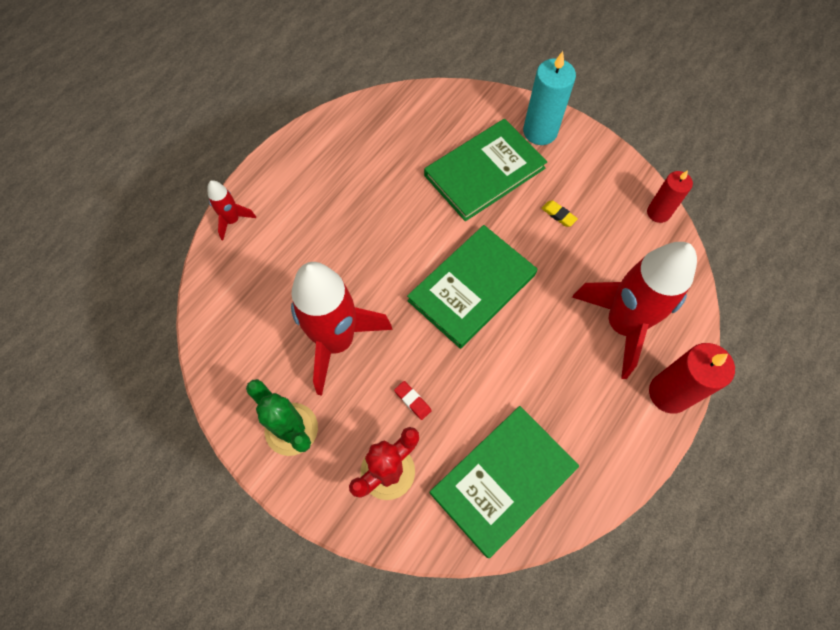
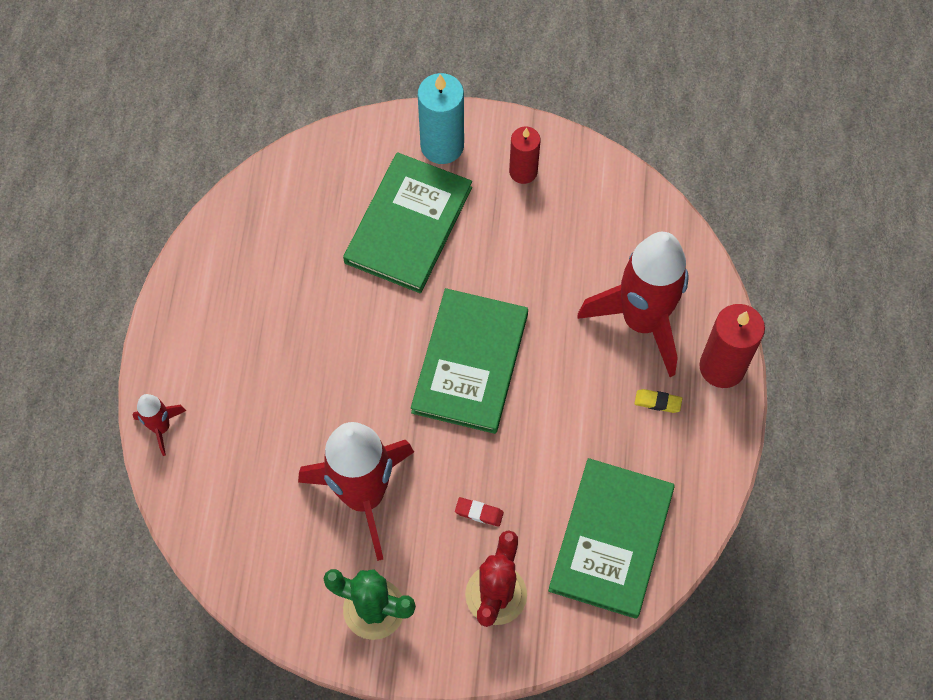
camera: 30 degrees left, 0 degrees up
(558, 215) = (515, 234): yellow eraser -> yellow eraser (657, 402)
(658, 213) = (616, 178): red candle -> red candle (523, 171)

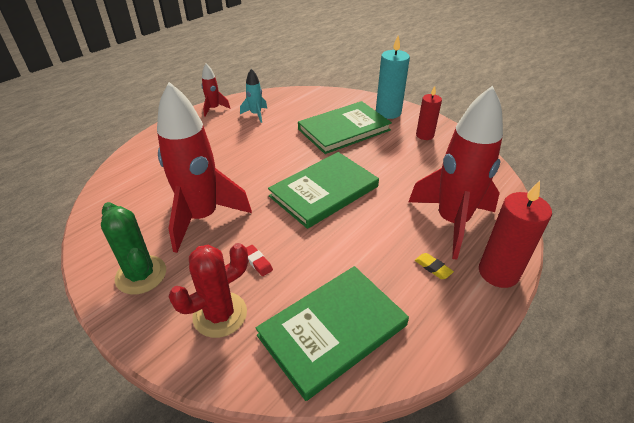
camera: 35 degrees right, 25 degrees down
(161, 427) = (146, 144): red rocket -> red rocket (214, 109)
(256, 267) = (256, 114): none -> turquoise rocket

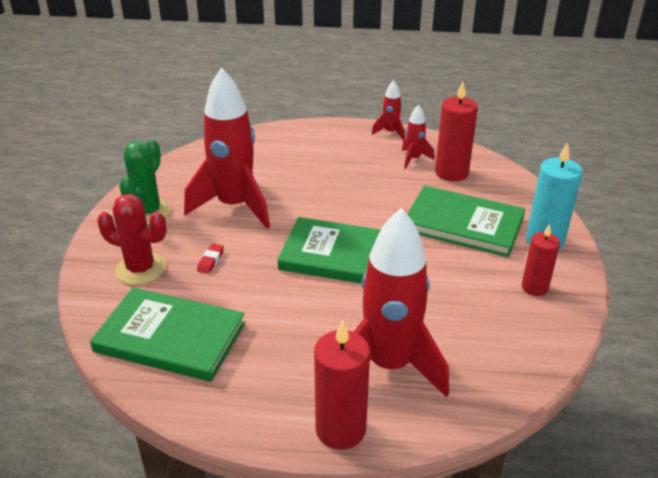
camera: 55 degrees right, 5 degrees down
(256, 114) = (413, 159): turquoise rocket -> red rocket
(289, 109) = (451, 173): none -> red candle
(433, 268) = (302, 374): yellow eraser -> none

